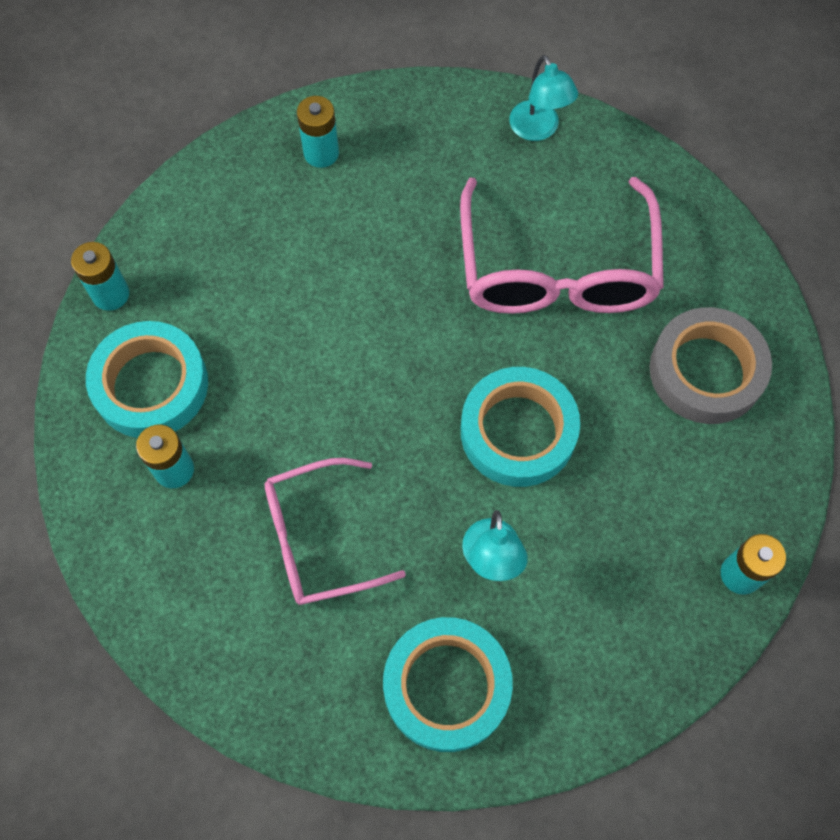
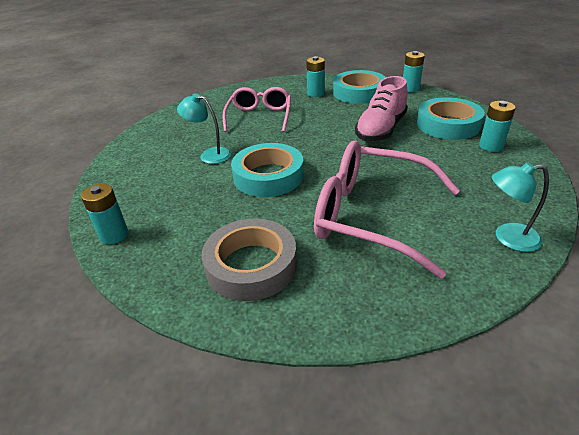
camera: 115 degrees right, 30 degrees down
(310, 309) = (381, 129): none -> pink shoe
(447, 686) = (169, 134): turquoise tape -> turquoise tape (448, 124)

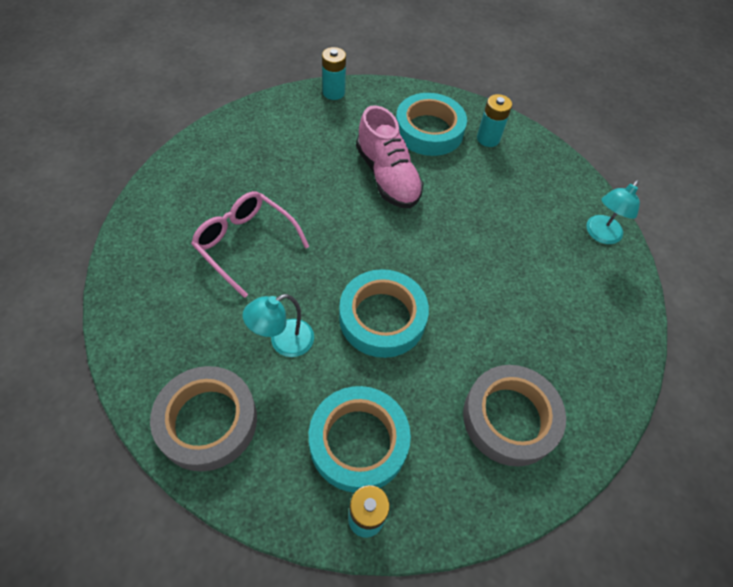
camera: 60 degrees left, 20 degrees up
(136, 158) = (207, 421): none -> grey tape
(316, 93) = (249, 161): turquoise battery -> none
(359, 92) = (293, 130): turquoise tape -> turquoise tape (358, 441)
(372, 216) = (513, 288): pink glasses -> none

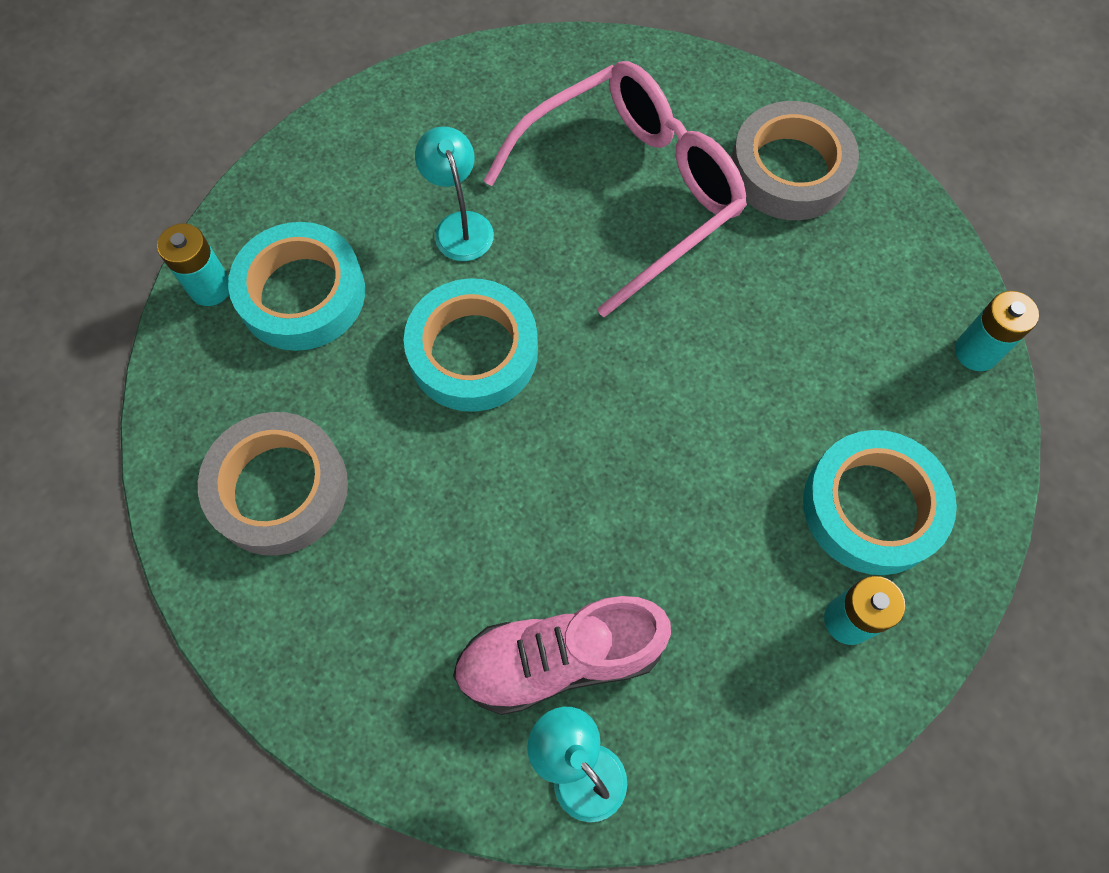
camera: 105 degrees right, 10 degrees up
(207, 421) = (372, 140): grey tape -> grey tape (789, 170)
(246, 244) = (630, 192): pink glasses -> pink glasses, size x1.56
(387, 176) = (754, 409): pink shoe -> pink shoe (559, 658)

